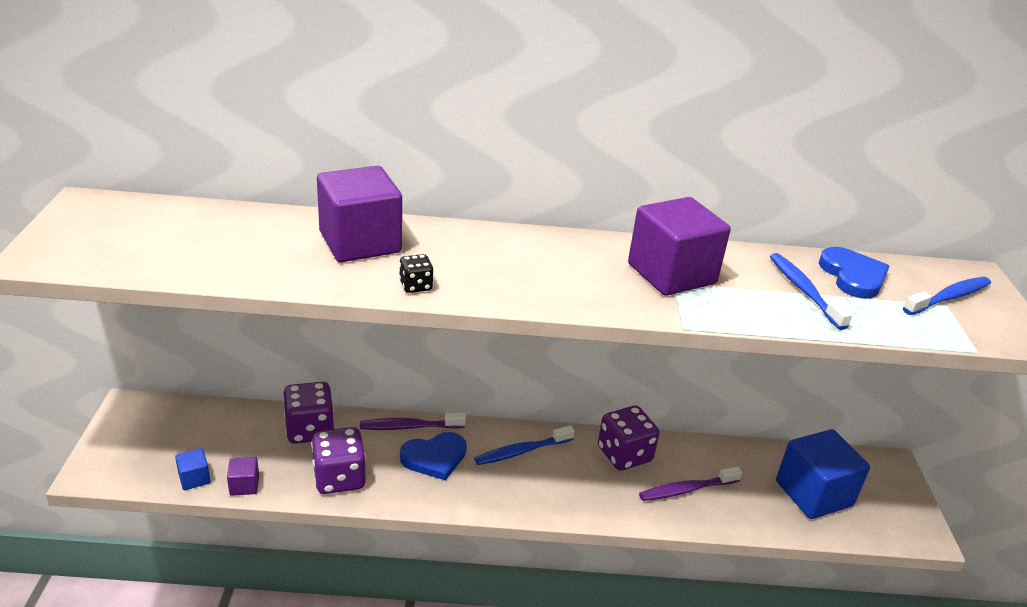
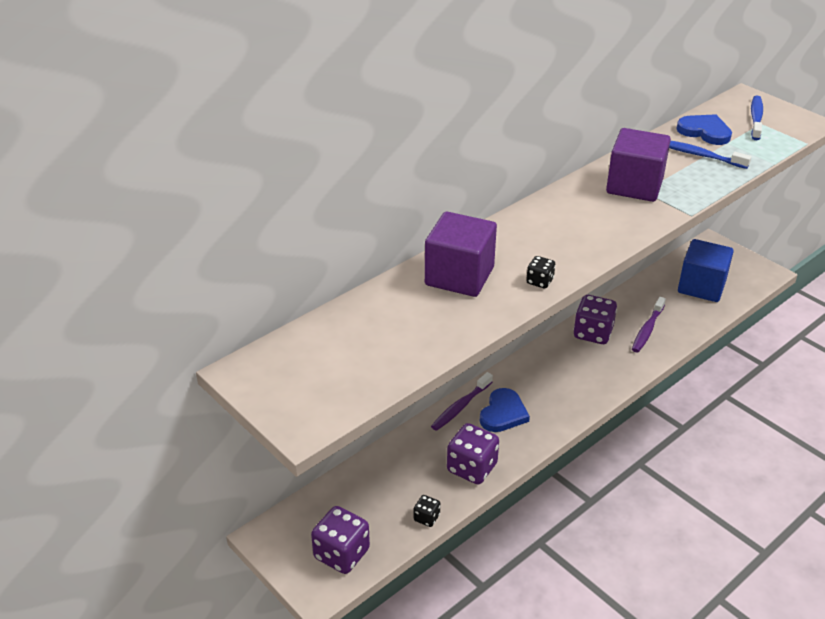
camera: 40 degrees left, 5 degrees up
(194, 478) = (390, 539): blue cube -> none
(244, 485) = (426, 518): purple cube -> black dice
(310, 430) = (407, 455): purple dice -> purple dice (341, 554)
(521, 451) = (541, 372): blue toothbrush -> none

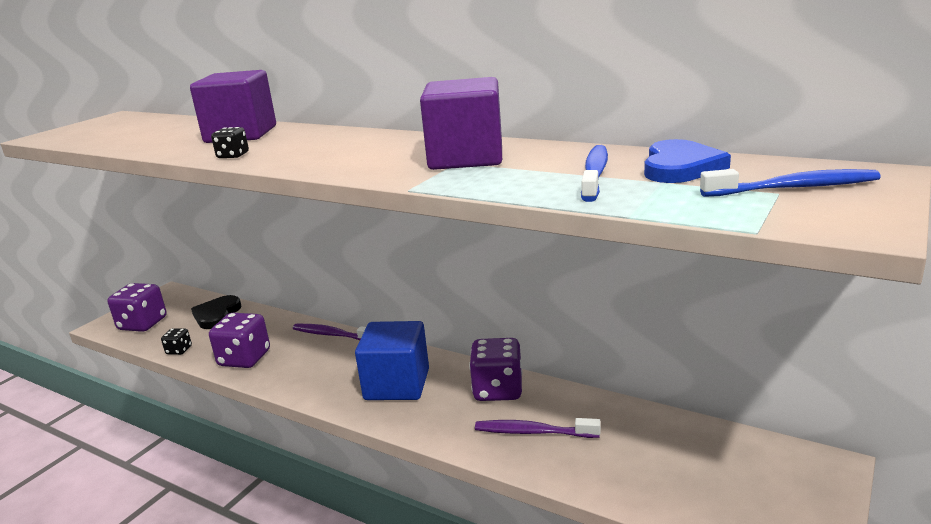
camera: 75 degrees right, 15 degrees down
(362, 489) = (217, 315): none -> black heart
(503, 413) = (328, 359): blue heart -> none
(701, 286) = (685, 470): blue cube -> blue cube (397, 384)

